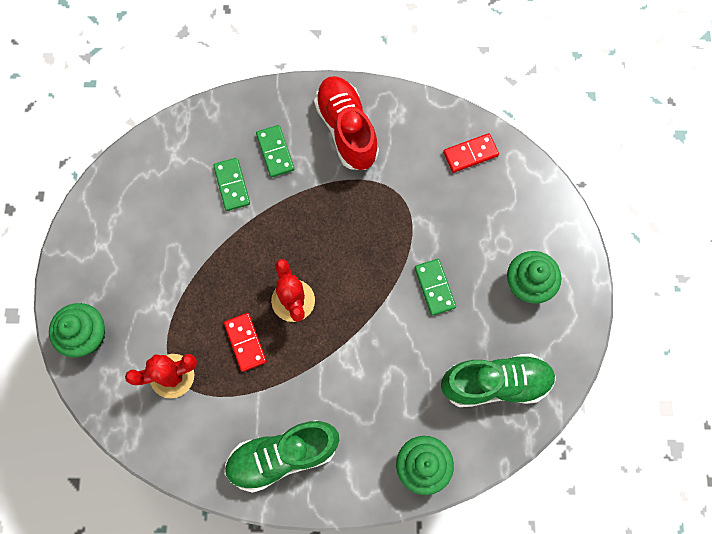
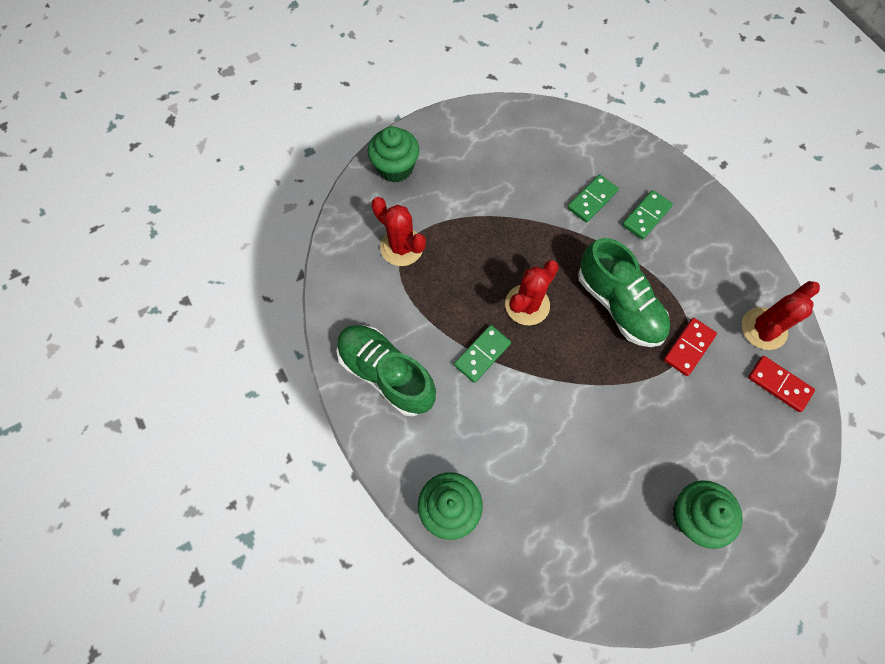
camera: 60 degrees right, 5 degrees down
(245, 342) = (465, 287): red domino -> red domino (688, 347)
(347, 130) = (712, 261): red shoe -> none
(423, 133) = (763, 329): none -> red cactus
(434, 287) = (625, 423): green domino -> green domino (482, 354)
(495, 383) = (573, 537): green shoe -> green shoe (618, 305)

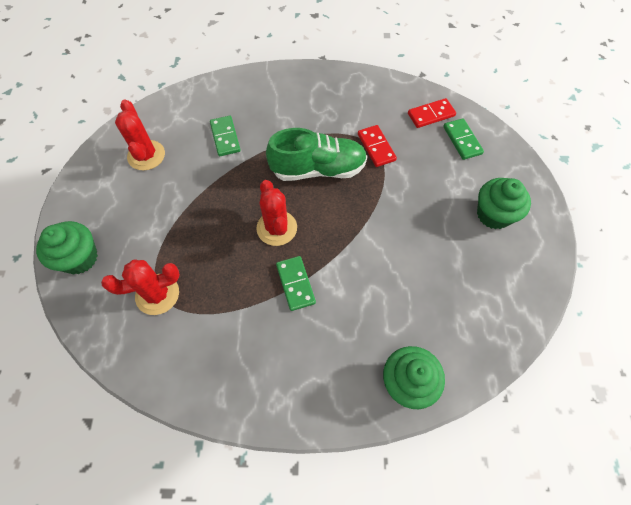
camera: 60 degrees left, 5 degrees down
(386, 374) = (263, 372): green shoe -> none
(646, 216) = (263, 113): green domino -> green domino (462, 140)
(763, 329) = (389, 100): red cactus -> red cactus (146, 155)

